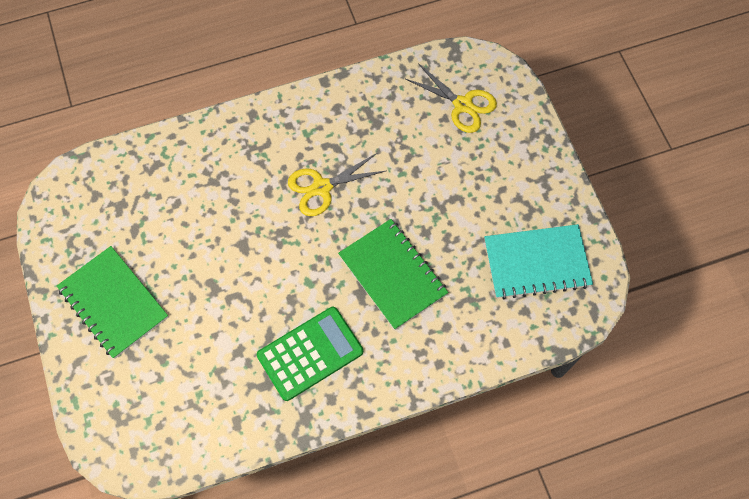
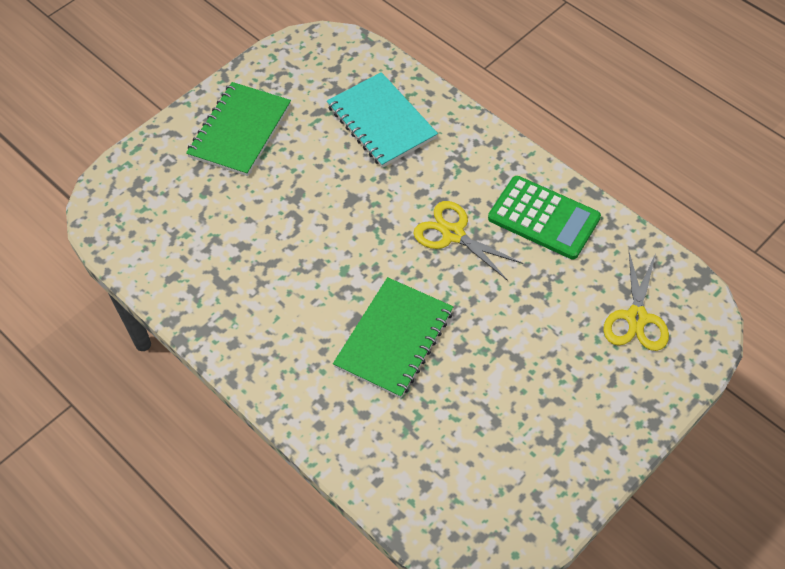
camera: 65 degrees right, 10 degrees down
(310, 353) = (271, 304): green calculator -> green calculator (544, 218)
(536, 262) = (490, 473): turquoise notebook -> turquoise notebook (381, 122)

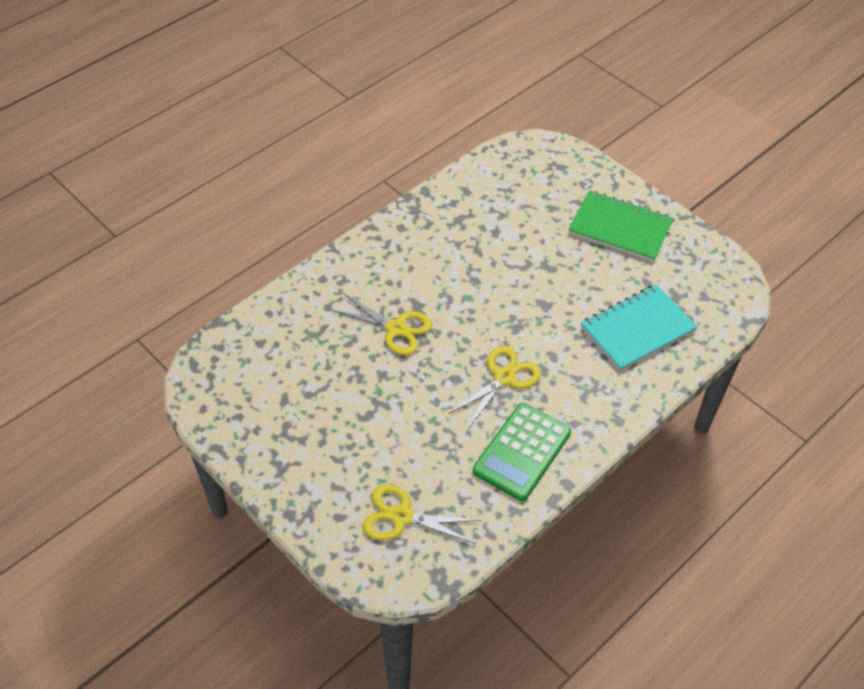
camera: 90 degrees right, 5 degrees down
(394, 339) = (396, 328): green notebook -> yellow scissors

